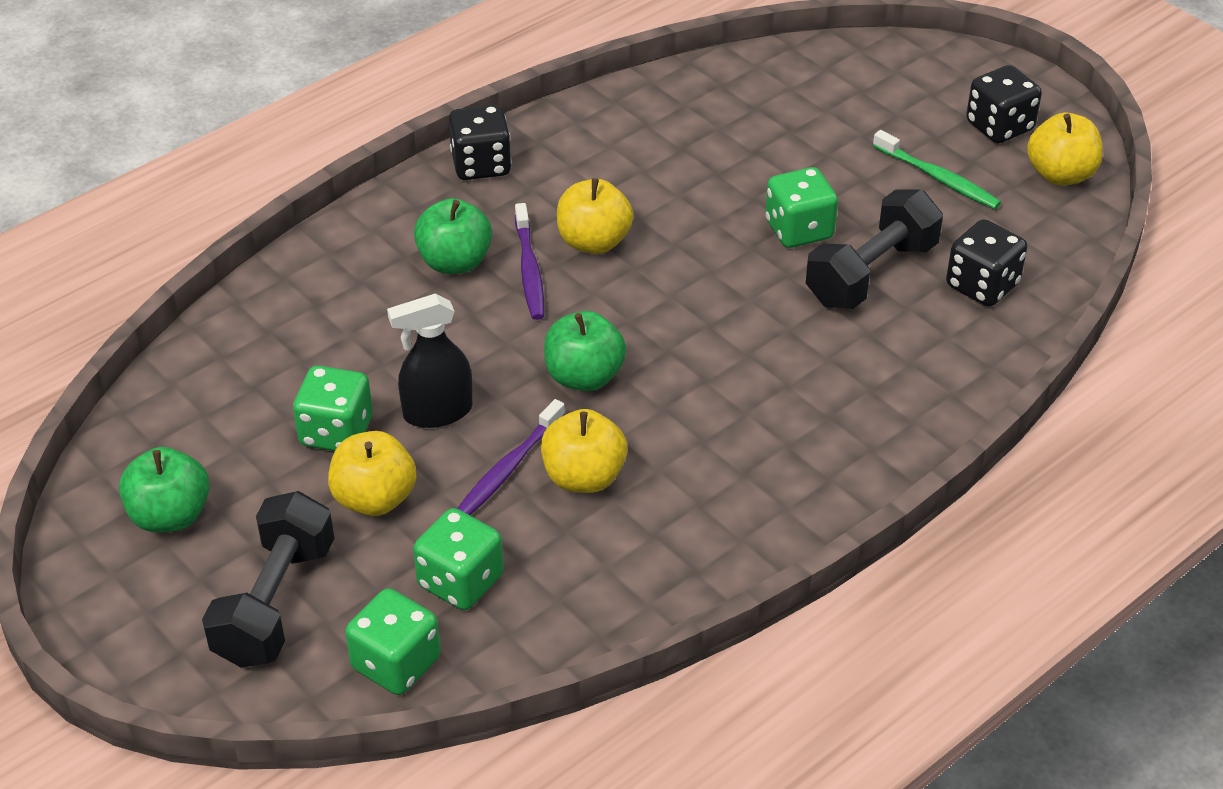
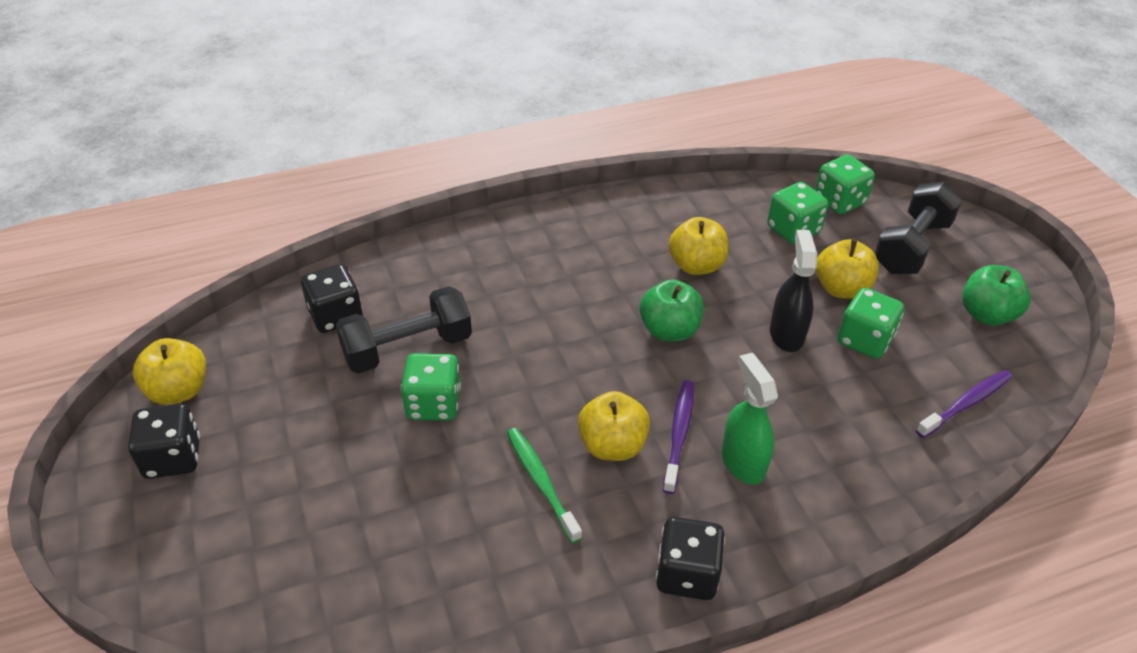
camera: 160 degrees left, 0 degrees up
(437, 412) = (786, 334): black spray bottle -> black spray bottle turned 90 degrees counterclockwise
(455, 262) = (742, 462): green apple -> green spray bottle
(508, 468) = (745, 284): purple toothbrush -> purple toothbrush (965, 404)
(937, 178) = (279, 419): green toothbrush -> green toothbrush (541, 483)

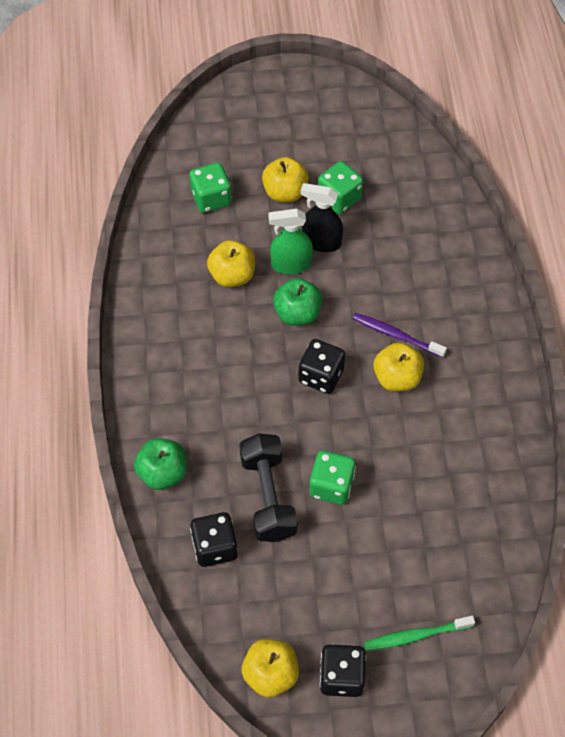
camera: 75 degrees left, 15 degrees up
(541, 483) = (419, 428): green toothbrush -> green toothbrush (416, 635)
(687, 574) = (505, 362): black dice -> black dice (321, 376)
(742, 462) = (427, 306): green spray bottle -> green spray bottle (290, 264)
(839, 201) = (187, 156): green dice -> none
(911, 247) = (254, 132): black dumbbell -> none
(965, 404) = (409, 166): purple toothbrush -> none
(986, 314) = (334, 119): green apple -> green apple (163, 473)

